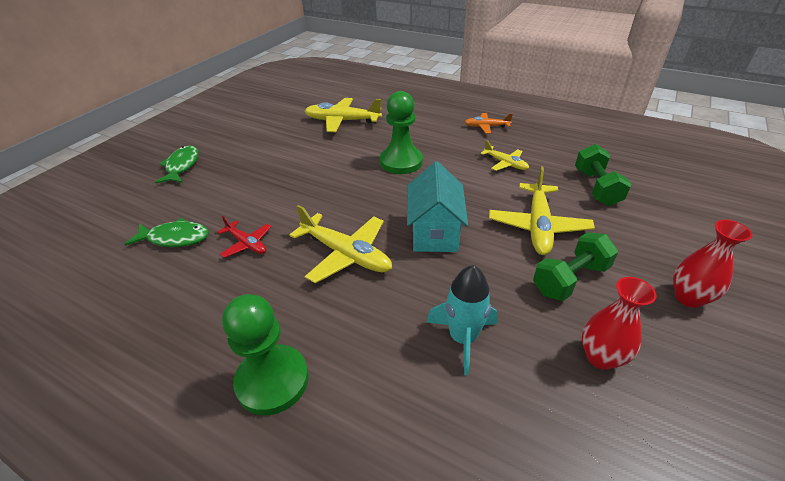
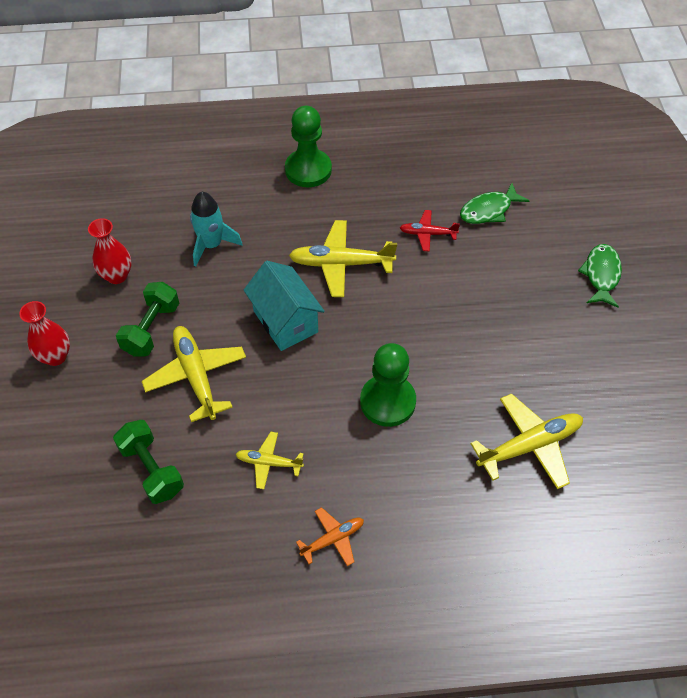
camera: 145 degrees right, 15 degrees up
(182, 166) = (601, 275): green fish -> green fish turned 135 degrees counterclockwise

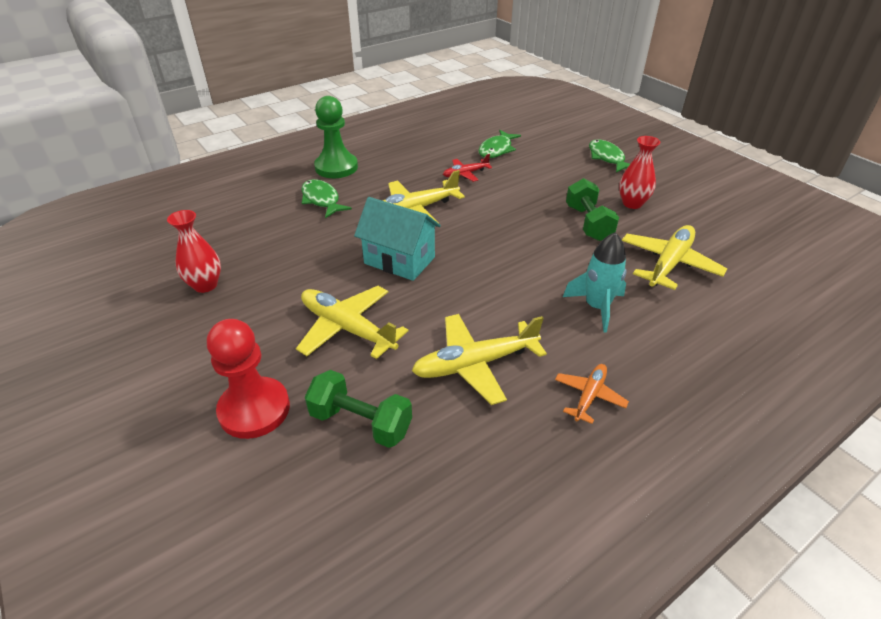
camera: 30 degrees left, 15 degrees down
(55, 356) = (177, 371): red vase -> red vase (632, 203)
(88, 419) = (254, 409): none -> red pawn
(151, 329) = (272, 311): green dumbbell -> green dumbbell (588, 223)
(212, 245) = (287, 234): turquoise rocket -> turquoise rocket (596, 307)
(267, 211) = (322, 200): none -> green fish
(269, 463) = (475, 364): yellow plane -> yellow plane, size x1.77
(387, 402) = (536, 279): green pawn -> none

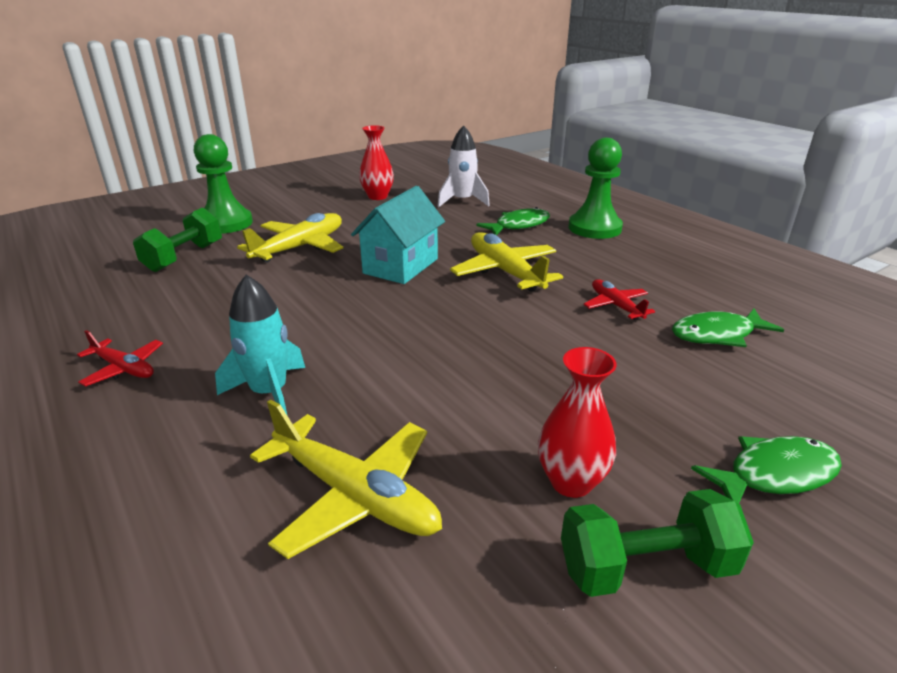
camera: 90 degrees right, 10 degrees down
(246, 227) = (462, 201): none -> white rocket
(254, 409) = (226, 223): red pawn -> green pawn
(475, 364) = (217, 304): yellow plane -> none
(496, 150) = (717, 335): green fish -> green fish turned 45 degrees counterclockwise
(588, 223) = (488, 411): green dumbbell -> green dumbbell (645, 567)
(589, 396) = (124, 368): orange plane -> red plane

